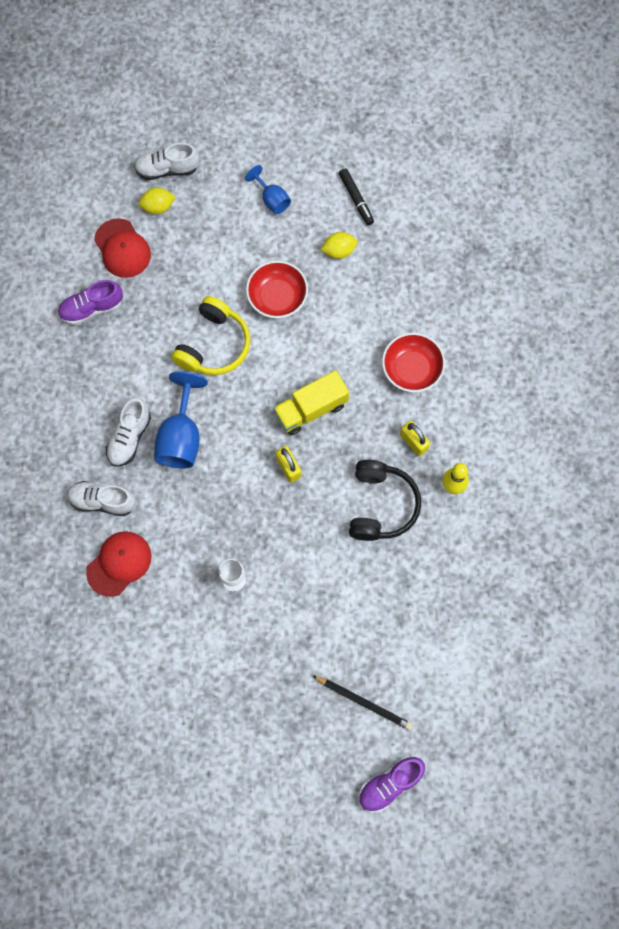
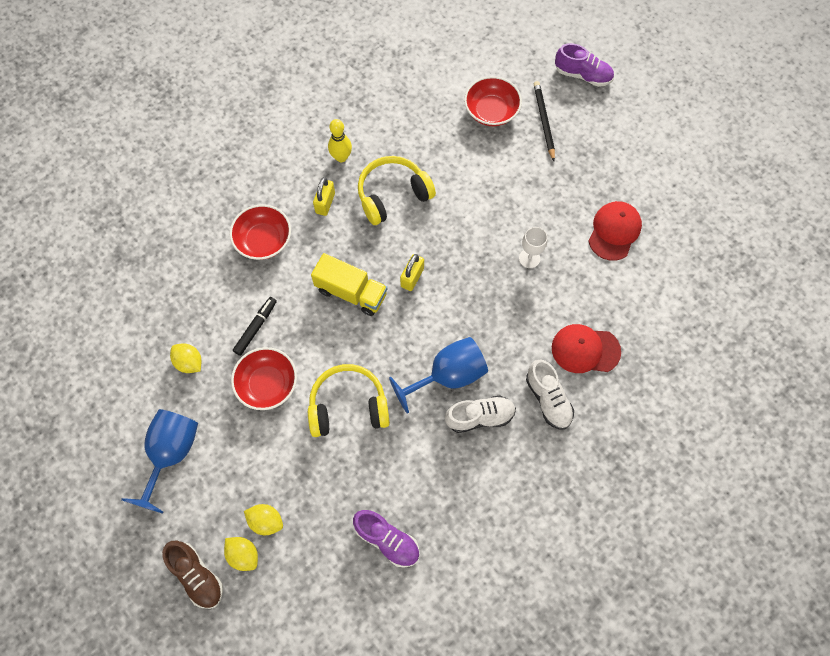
camera: 125 degrees left, 5 degrees down
(122, 248) = (309, 556): red cap -> red cap (614, 231)
(167, 169) = (197, 576): white shoe -> brown shoe
(170, 235) = (266, 521): none -> yellow lemon
(272, 199) = (171, 454): blue goblet -> blue goblet, size x1.74
(356, 199) = (127, 381): black marker -> black marker (256, 327)
(381, 505) = (393, 195): black headphones -> yellow headphones
(409, 659) = (491, 111): none -> red bowl

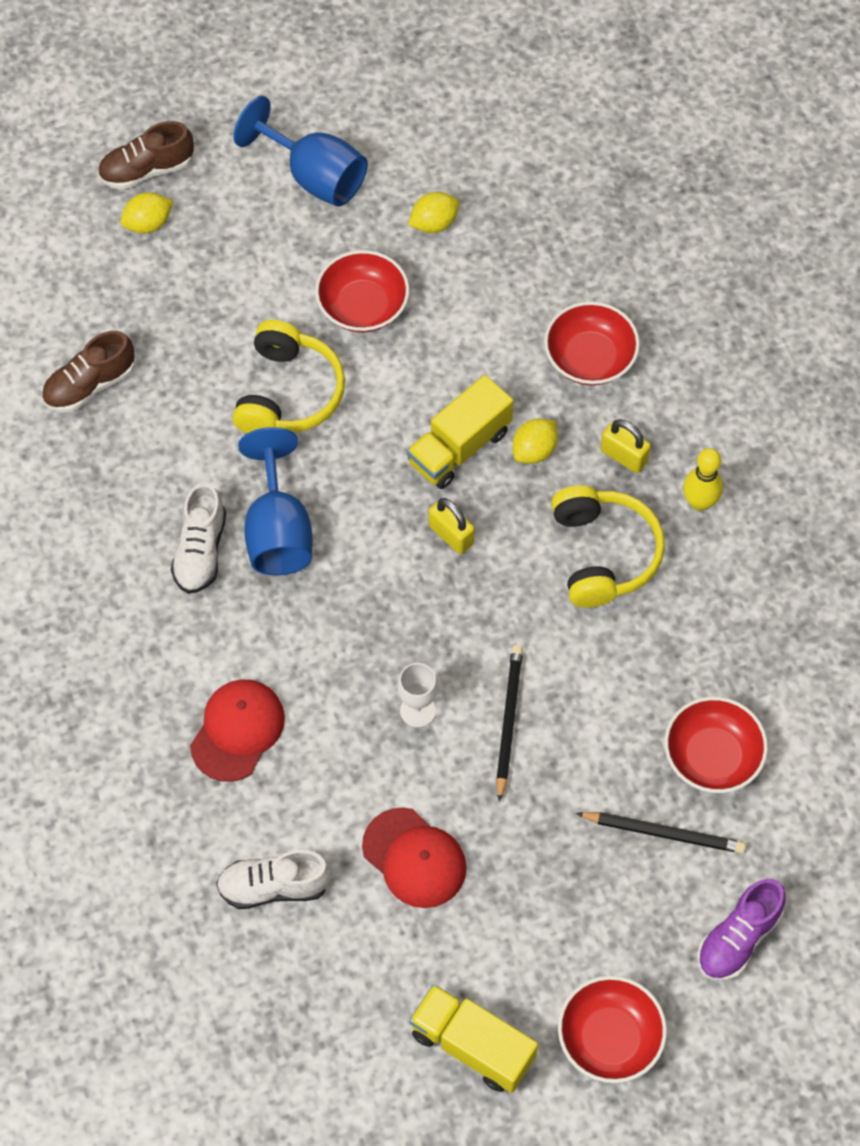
camera: 110 degrees right, 5 degrees down
(256, 327) = (453, 313): black marker -> none
(266, 521) = (178, 258): yellow lemon -> yellow lemon (534, 450)
(387, 540) = (90, 385): purple shoe -> brown shoe
(515, 211) = (508, 721): none -> black pencil
(548, 399) = (186, 649): white shoe -> white shoe (274, 886)
(660, 115) = (609, 1037): none -> red bowl
(697, 172) = (472, 1046): none -> yellow truck

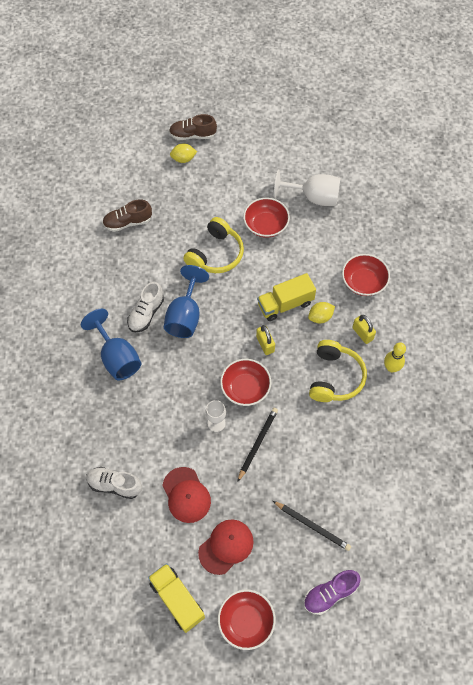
camera: 20 degrees right, 0 degrees up
(237, 730) = (128, 404): red cap -> red cap (226, 546)
(314, 176) = (266, 160): blue goblet -> blue goblet (117, 357)
(434, 223) = (313, 197): yellow lemon -> white goblet
(712, 756) = (351, 496): red bowl -> red bowl (245, 388)

